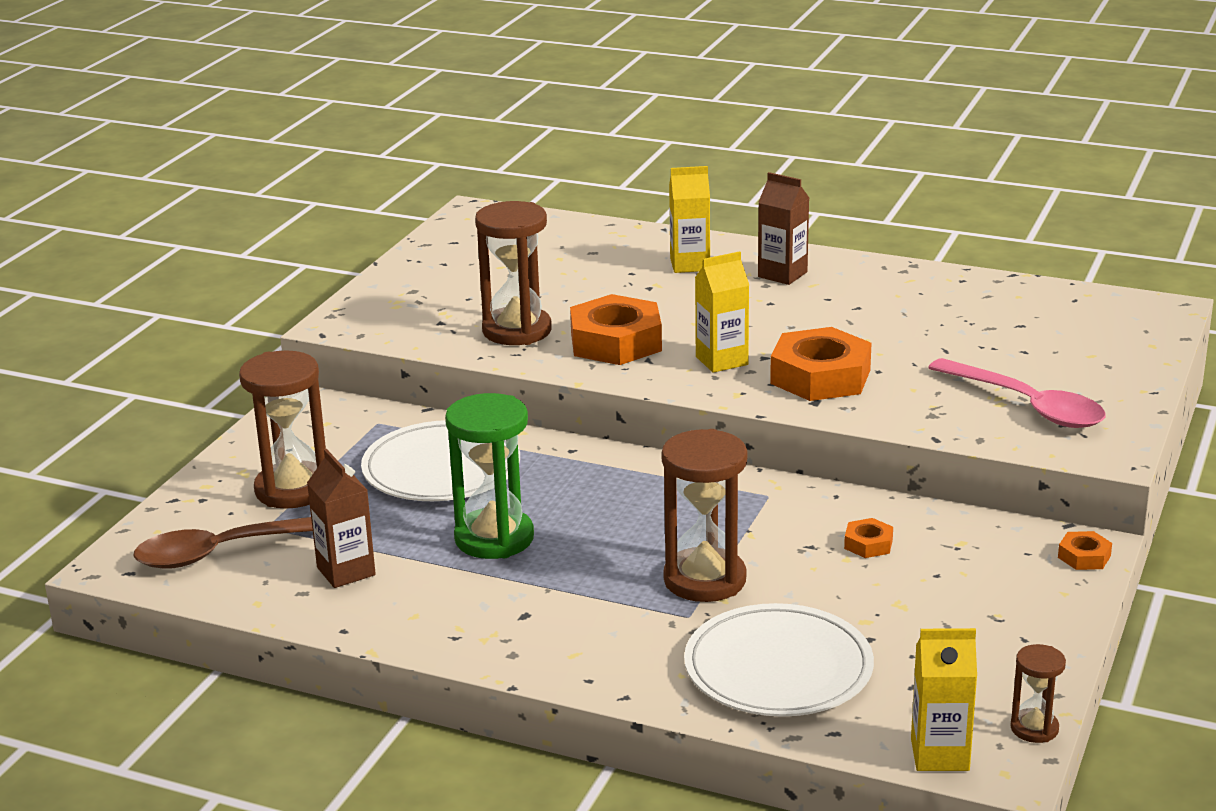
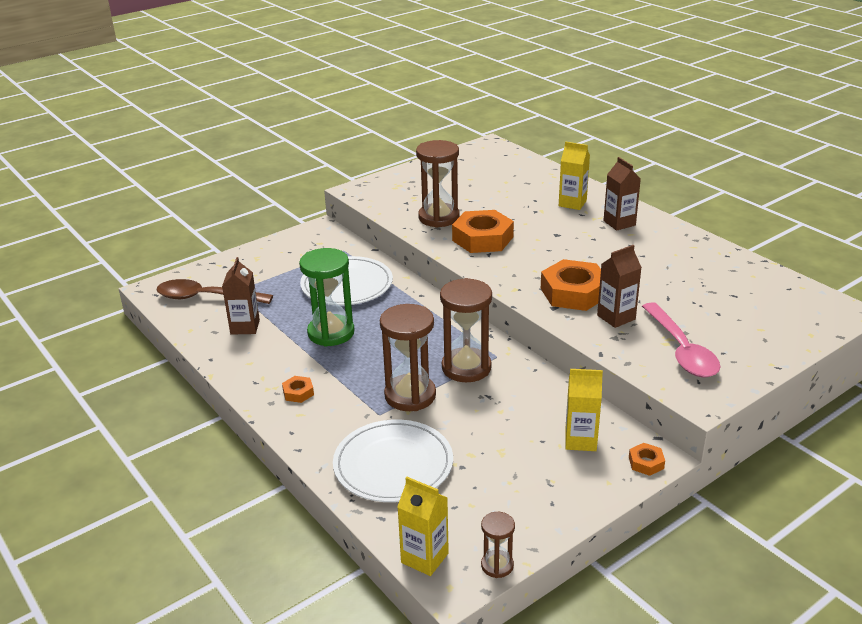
camera: 30 degrees right, 5 degrees up
(293, 489) = (268, 274): brown hourglass -> brown hourglass (466, 368)
(721, 361) = (528, 266): yellow carton -> yellow carton (580, 440)
(868, 544) = (522, 406): orange nut -> orange nut (298, 392)
(907, 391) = (616, 317): none -> brown carton

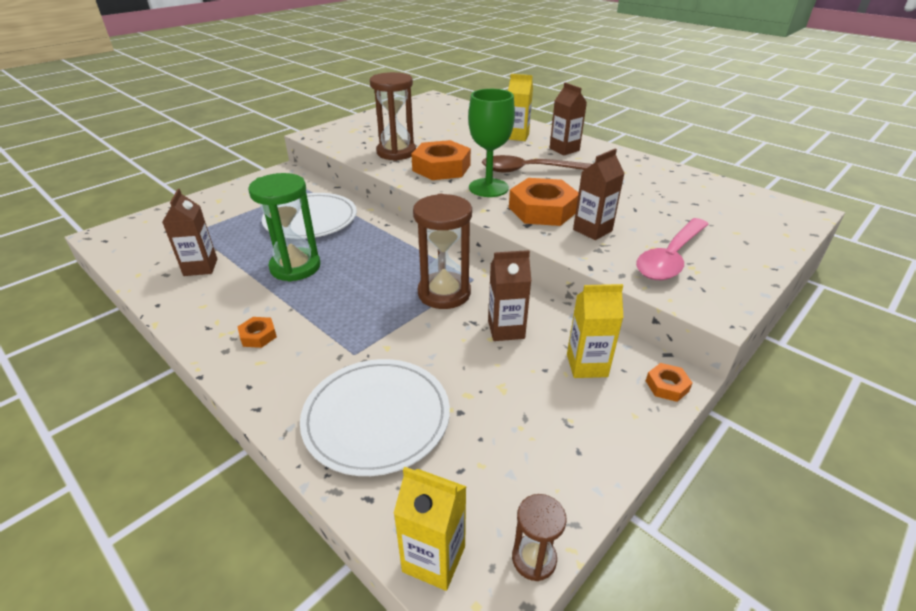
camera: 10 degrees left, 5 degrees up
(206, 298) = (161, 240): brown spoon -> brown spoon (529, 170)
(410, 395) = (387, 329): brown hourglass -> none
(516, 405) = (506, 329): none -> brown carton
(526, 265) = (488, 188): none -> green goblet
(681, 350) = (670, 258): pink spoon -> pink spoon turned 60 degrees clockwise

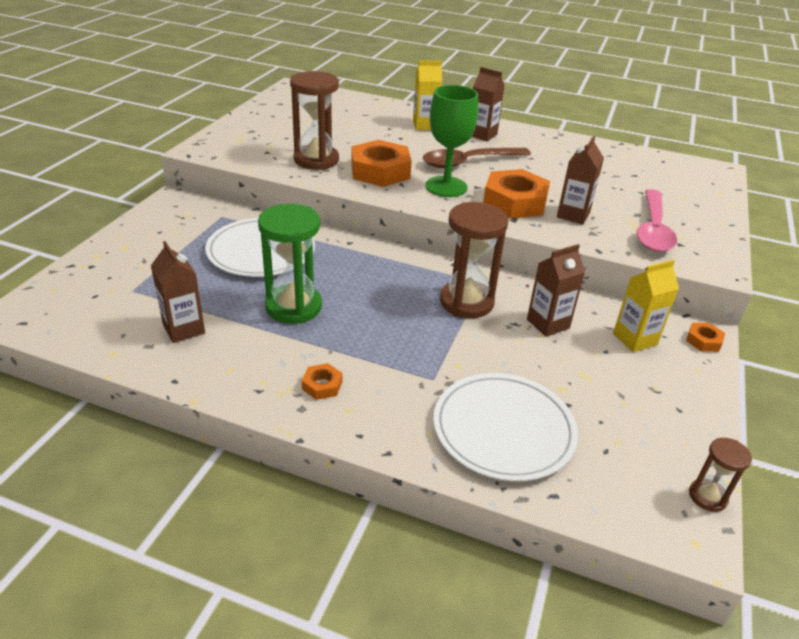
camera: 25 degrees left, 0 degrees up
(434, 559) = (640, 521): yellow carton -> none

